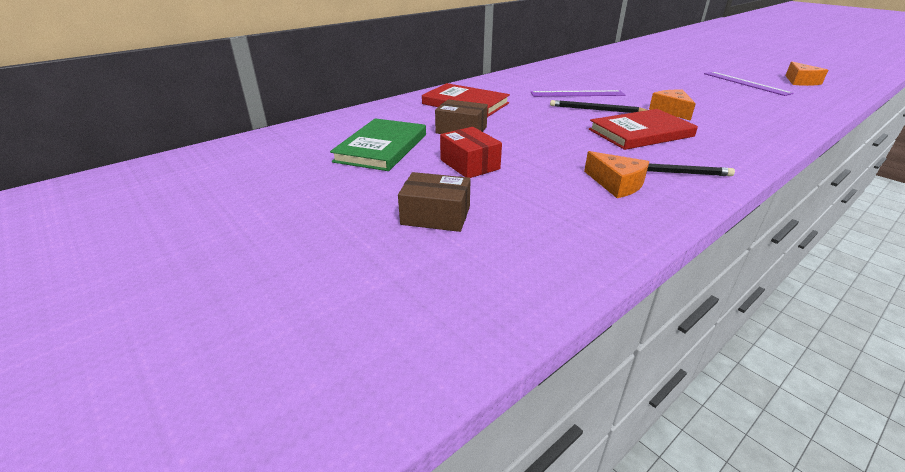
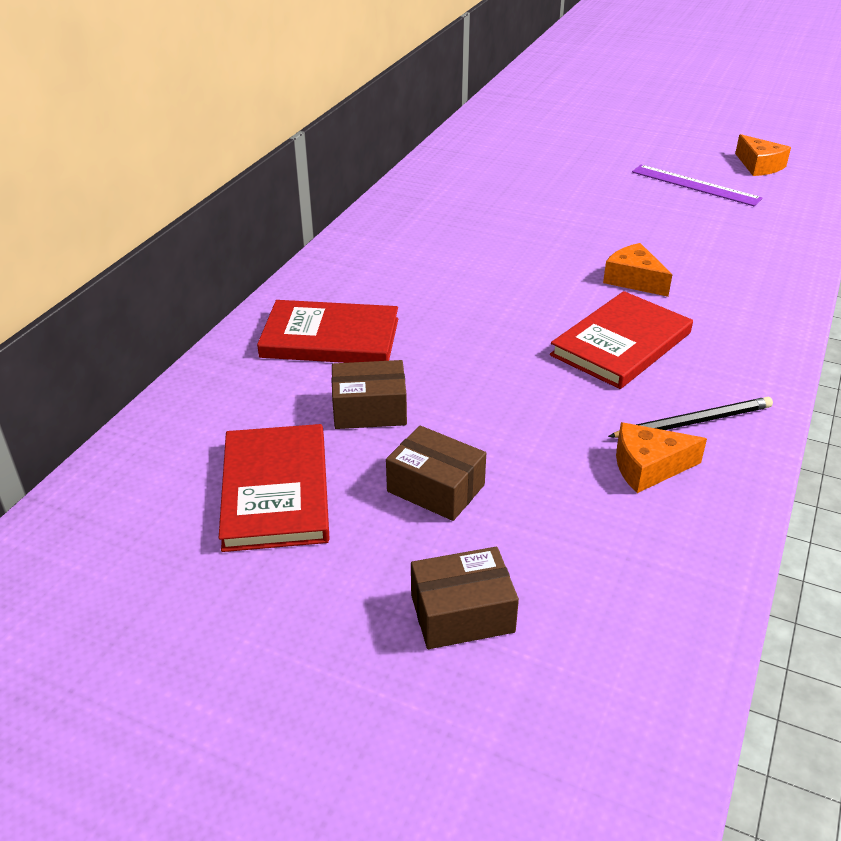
camera: 25 degrees left, 5 degrees up
(381, 148) = (275, 491): green book -> red book
(469, 164) = (436, 488): red box -> brown box
(577, 94) = (484, 268): purple ruler -> none
(596, 109) = (533, 303): black pencil -> none
(616, 184) = (648, 467): orange cheese -> orange cheese turned 150 degrees clockwise

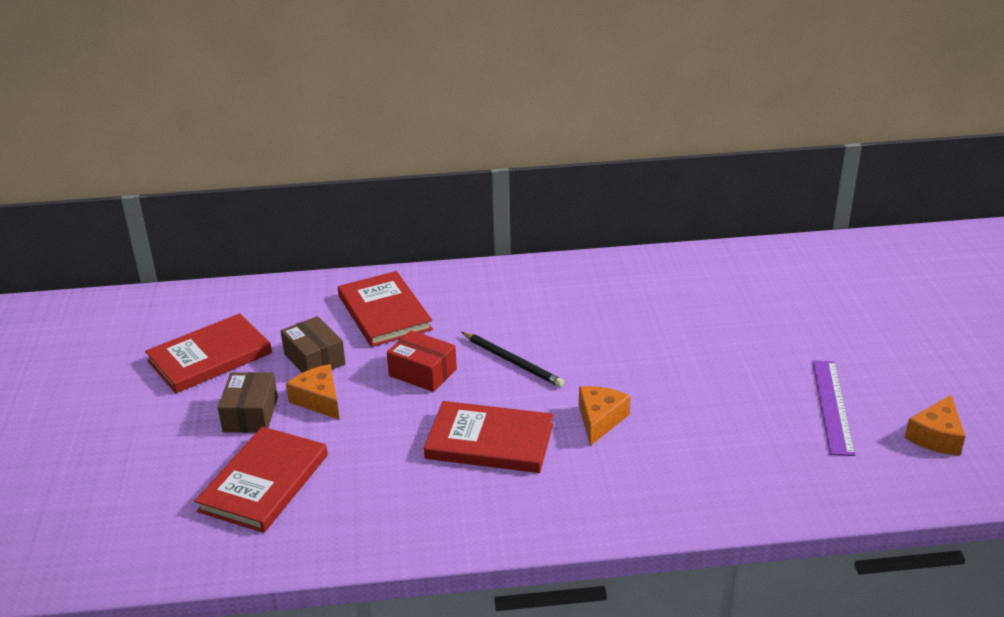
camera: 60 degrees right, 5 degrees down
(462, 613) = (142, 464): brown box -> none
(469, 347) = (422, 372): none -> red box
(582, 512) = (264, 483): none -> red book
(648, 467) = (335, 499): orange cheese -> orange cheese (319, 400)
(694, 422) = (409, 507): black pencil -> black pencil (512, 361)

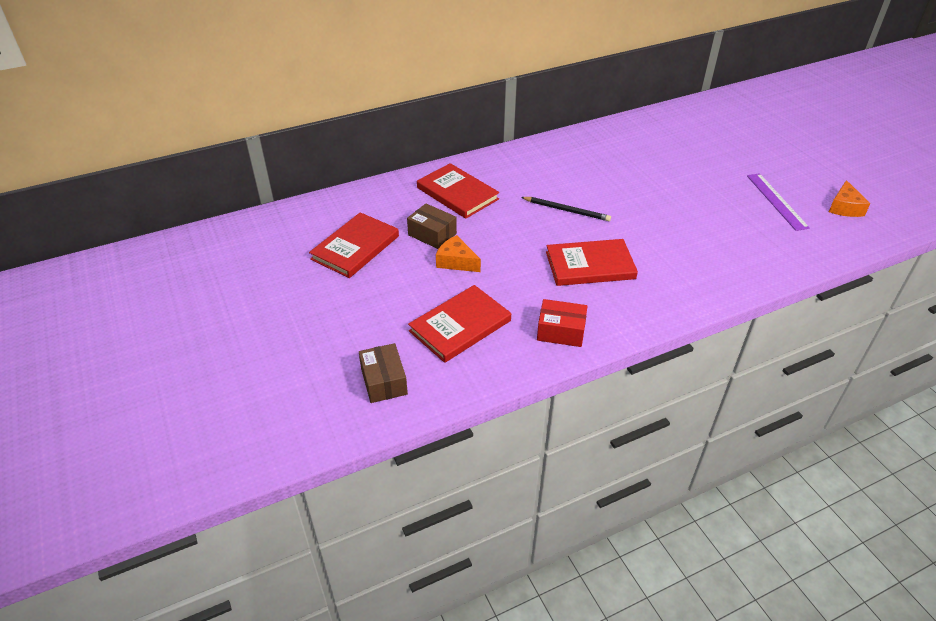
camera: 20 degrees left, 10 degrees up
(250, 414) = (415, 281): brown box -> brown box (384, 381)
(264, 483) = (460, 326): red book -> red book turned 45 degrees clockwise
(422, 372) = (513, 229): red box -> red box (561, 331)
(600, 420) = (648, 237): orange cheese -> none

